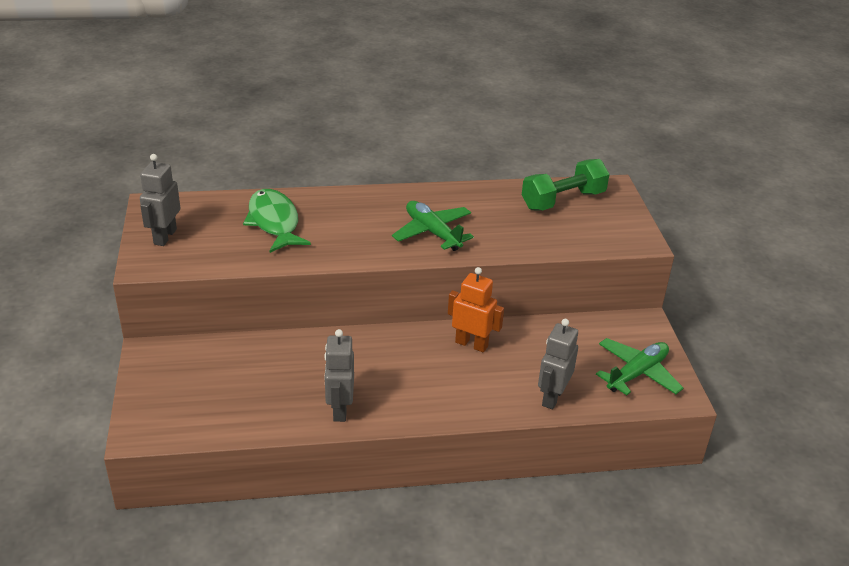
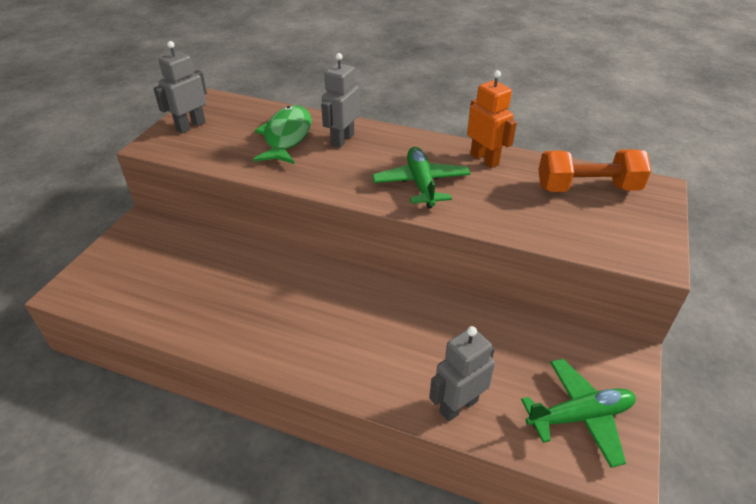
camera: 30 degrees right, 5 degrees up
(339, 409) = (238, 333): grey robot -> grey robot (342, 140)
(471, 344) = (414, 311): orange robot -> orange robot (484, 159)
(563, 200) = (587, 188): green dumbbell -> orange dumbbell

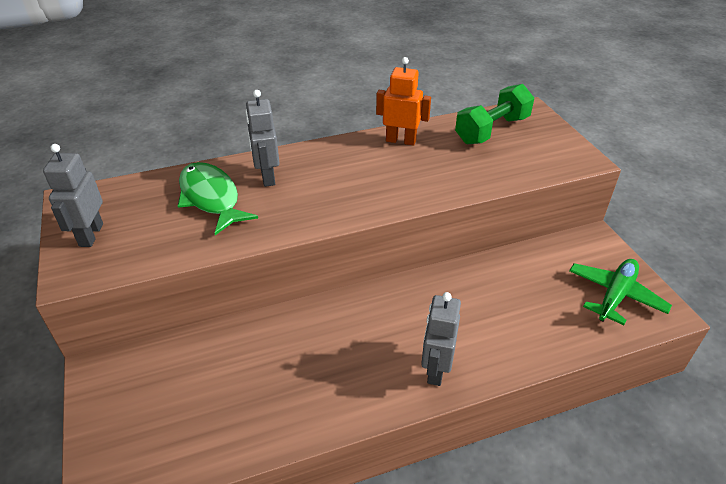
camera: 40 degrees left, 0 degrees up
(421, 184) = (380, 183): green plane -> none
(458, 406) = (546, 340): grey robot -> grey robot (435, 369)
(587, 188) = (492, 130): orange dumbbell -> green dumbbell

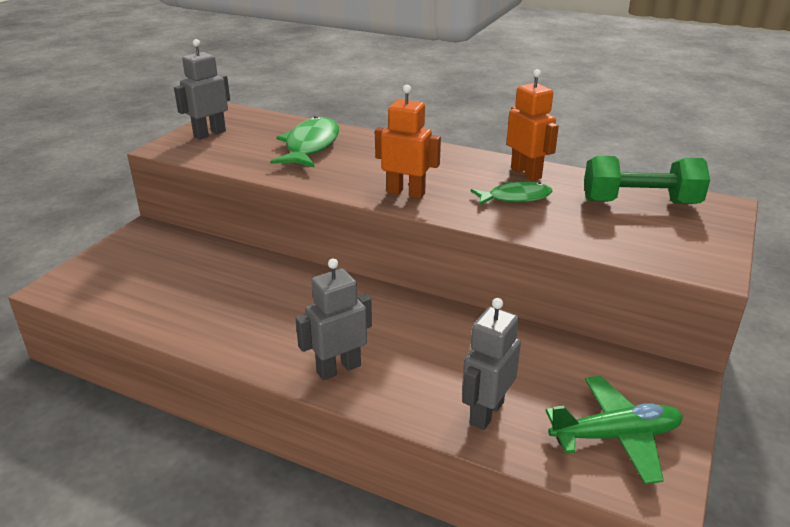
camera: 45 degrees right, 10 degrees down
(267, 177) = (370, 151): grey robot -> grey robot (486, 413)
(354, 202) = (406, 193): none -> orange robot
(425, 165) = (515, 197): none -> green fish

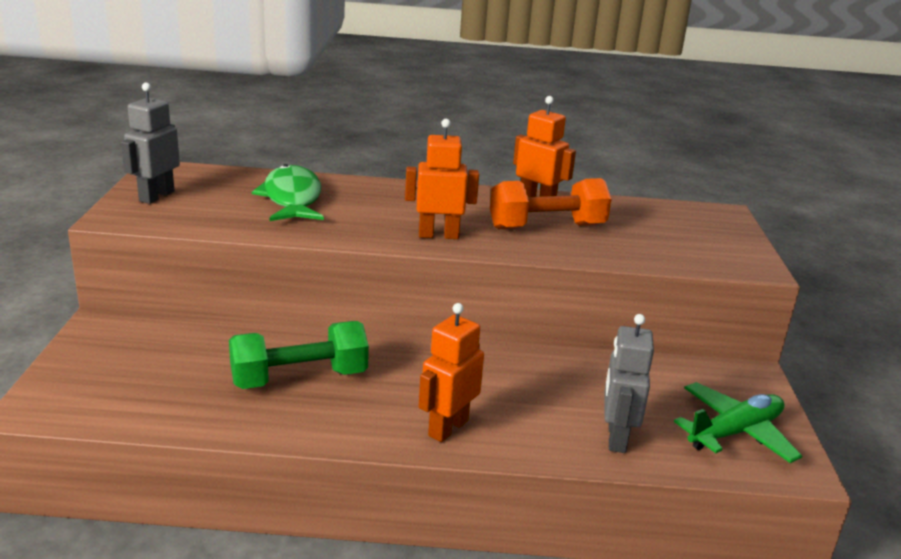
camera: 25 degrees left, 5 degrees down
(338, 368) = (448, 428): grey robot -> orange robot
(515, 197) = (547, 227): green fish -> orange dumbbell
(640, 202) = (657, 218): green dumbbell -> green dumbbell (299, 378)

